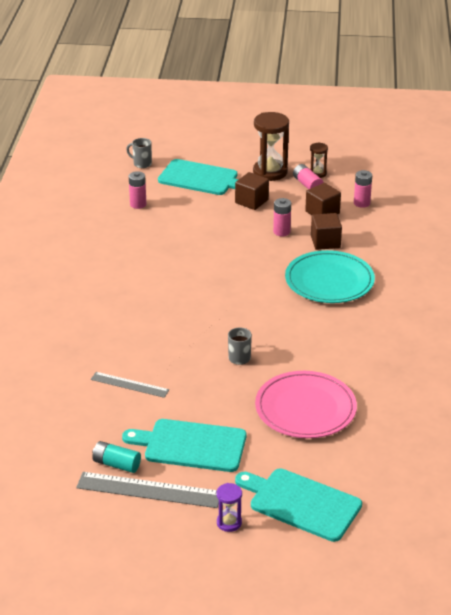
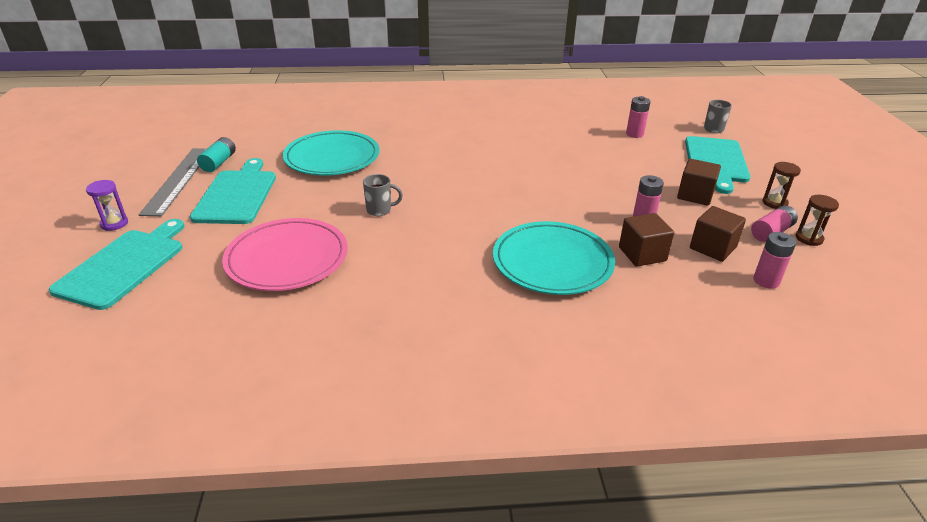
camera: 80 degrees right, 0 degrees up
(129, 385) = (332, 157): grey ruler -> turquoise plate
(270, 172) = (774, 203): brown hourglass -> brown hourglass, size x0.52

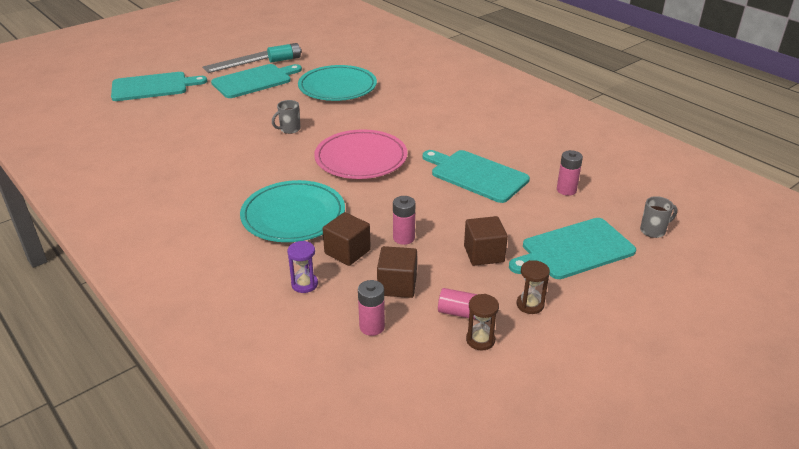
camera: 55 degrees right, 0 degrees up
(114, 224) = (188, 66): purple hourglass -> purple hourglass (304, 284)
(287, 258) = (202, 125): pink plate -> pink plate (361, 158)
(380, 210) = (289, 129): grey mug -> grey mug turned 90 degrees clockwise
(576, 156) = (476, 175): none -> turquoise cutting board

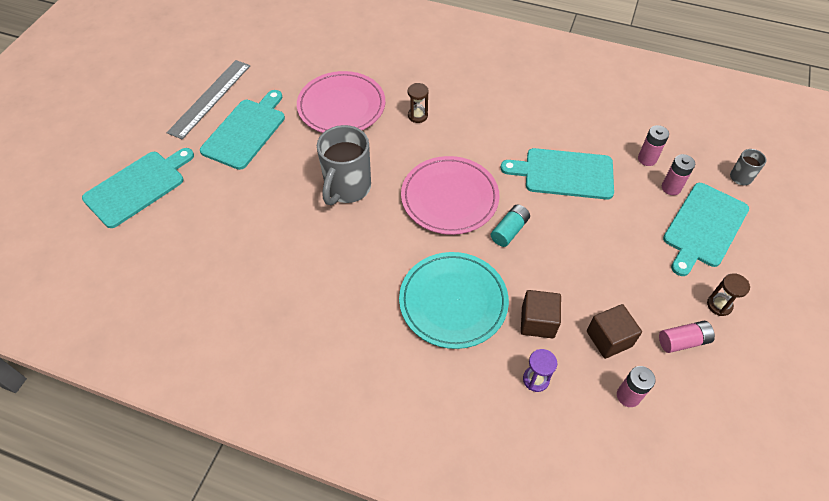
camera: 30 degrees left, 20 degrees up
(285, 59) = (249, 85): turquoise battery -> turquoise battery (509, 231)
(289, 129) = (347, 188): grey mug -> grey mug, size x2.05
(337, 87) = (341, 106): turquoise plate -> pink plate
(403, 238) = (569, 281): pink battery -> pink battery (671, 188)
(480, 340) = (715, 363): brown hourglass -> brown hourglass (417, 116)
(484, 254) = (644, 266): brown cube -> none

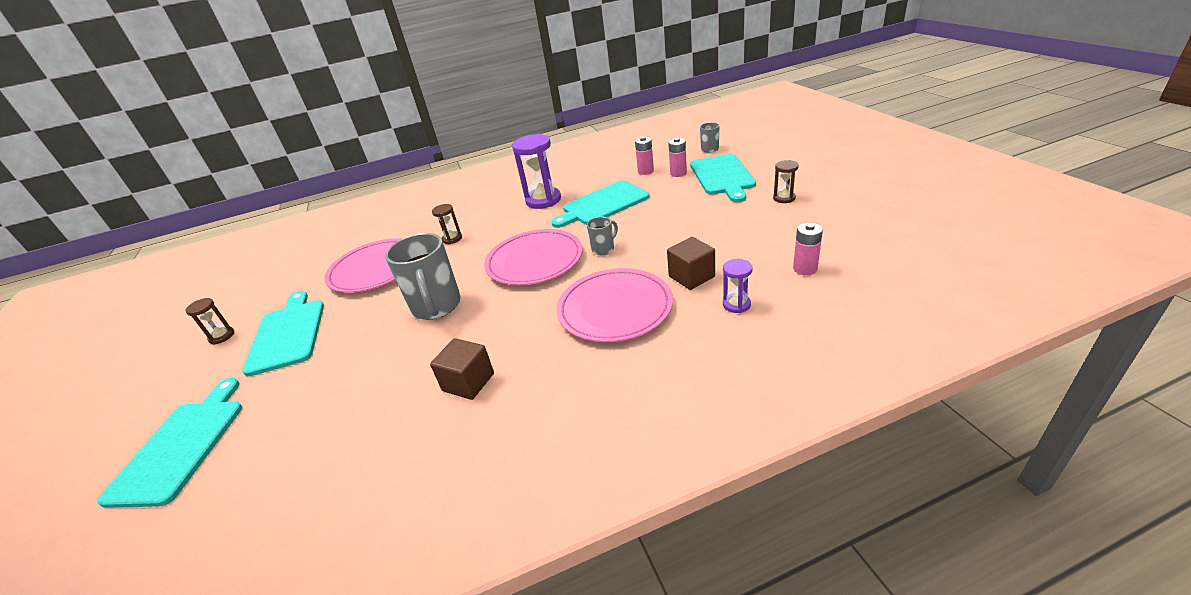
camera: 35 degrees left, 20 degrees down
(210, 98) = (222, 336): grey ruler -> brown hourglass
(453, 302) = (615, 308): turquoise plate -> pink plate
(509, 231) = (603, 249): turquoise battery -> grey mug
(525, 125) = (543, 200): none -> purple hourglass
(609, 339) = (749, 253): brown cube -> brown cube (468, 382)
(683, 341) = (791, 224): pink battery -> none

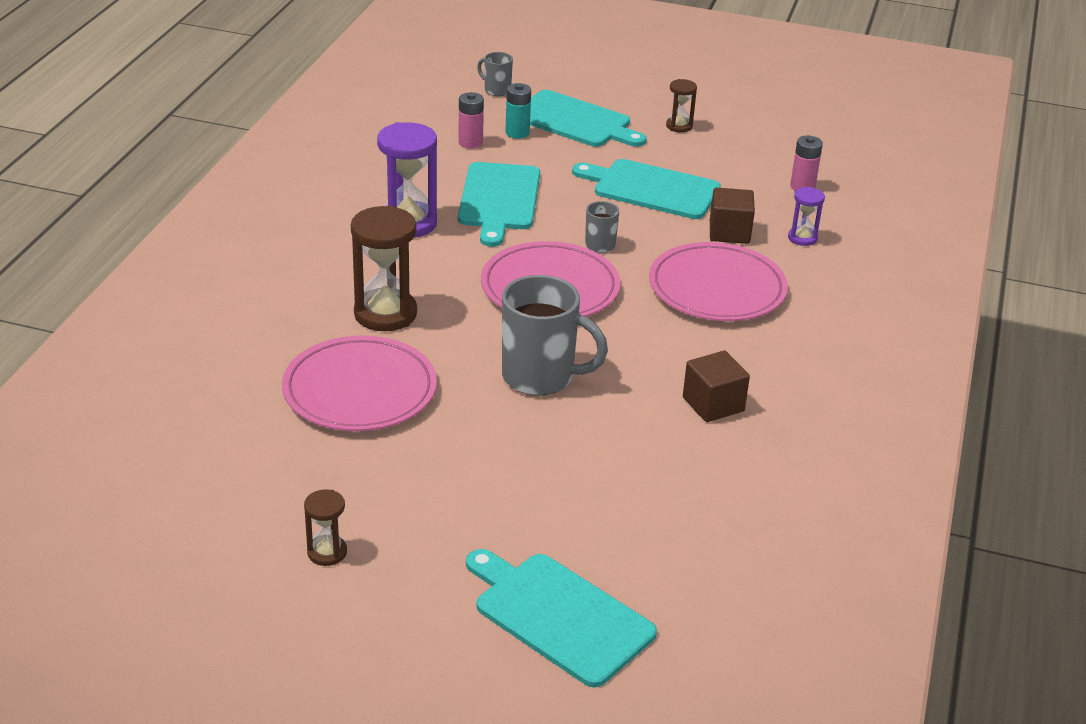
camera: 60 degrees left, 0 degrees up
(288, 334) = (418, 495): turquoise cutting board -> turquoise cutting board (652, 189)
(452, 239) = (385, 314): brown hourglass -> brown hourglass, size x1.93
(678, 173) = (517, 133): pink battery -> turquoise battery

